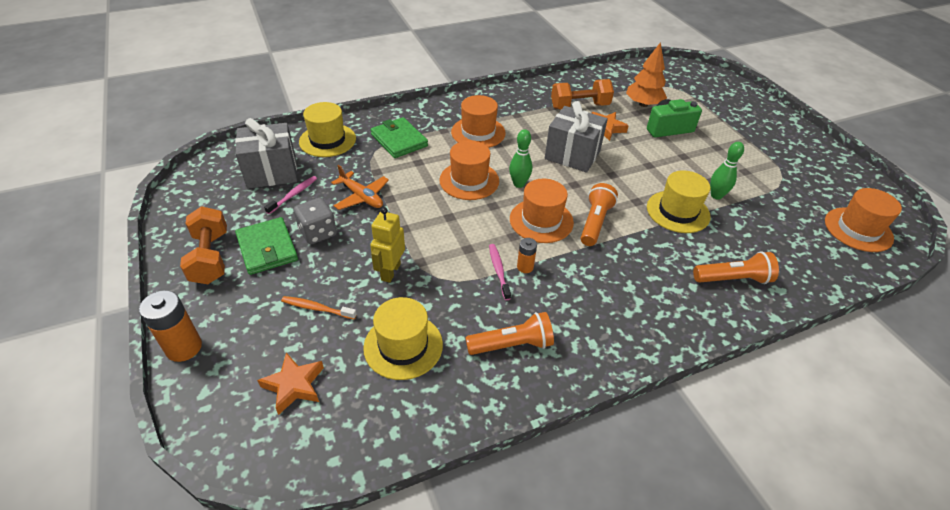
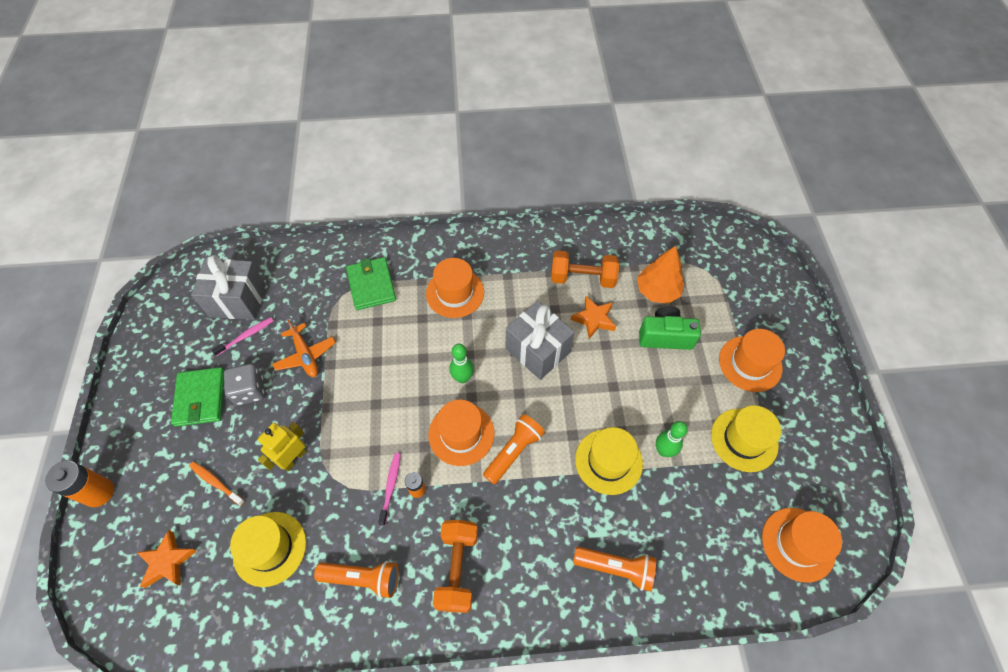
camera: 20 degrees right, 15 degrees up
(211, 258) = (151, 396): orange dumbbell -> orange dumbbell (457, 568)
(327, 140) = (303, 269): yellow hat -> yellow hat (744, 440)
(469, 180) = (415, 360): orange hat -> orange hat (750, 363)

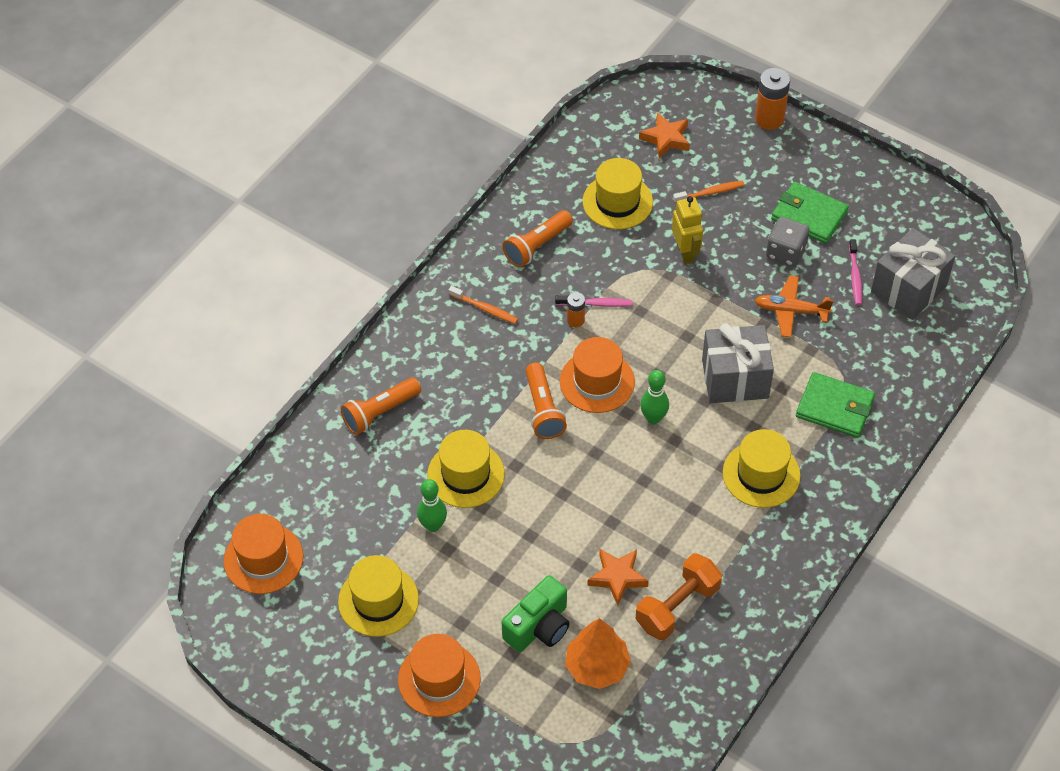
camera: 130 degrees right, 5 degrees down
(391, 486) = (595, 304): pink toothbrush -> pink toothbrush turned 45 degrees counterclockwise
(455, 293) = (761, 474): orange hat -> yellow hat
(457, 568) = (485, 308): orange dumbbell -> orange toothbrush
(537, 350) = (627, 500): grey gift -> grey gift (735, 379)

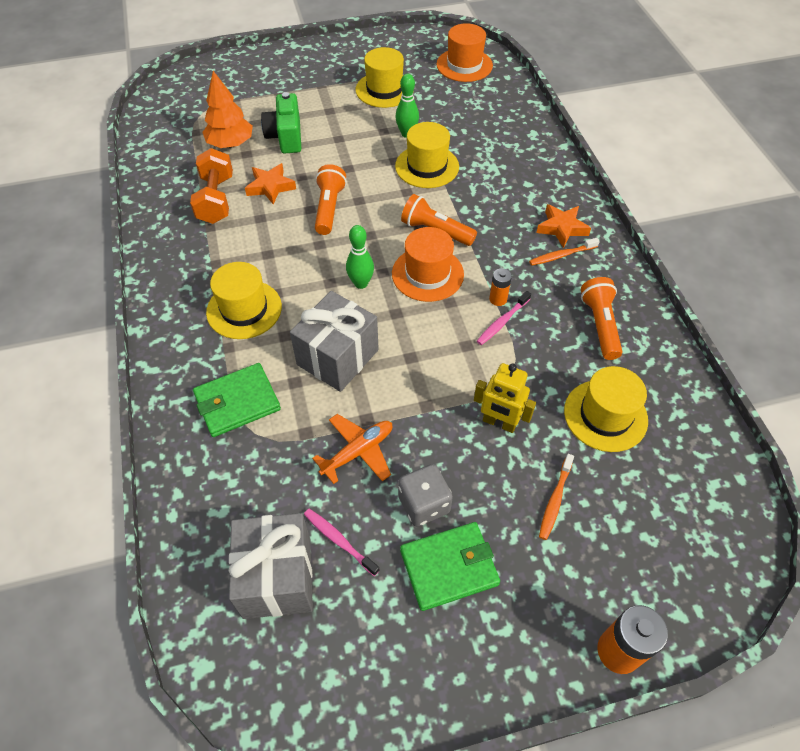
camera: 130 degrees right, 0 degrees up
(380, 412) = (520, 156): orange flashlight -> orange flashlight (329, 208)
(439, 679) = (308, 86): orange hat -> none
(666, 138) = (662, 518): orange star -> orange star (562, 228)

